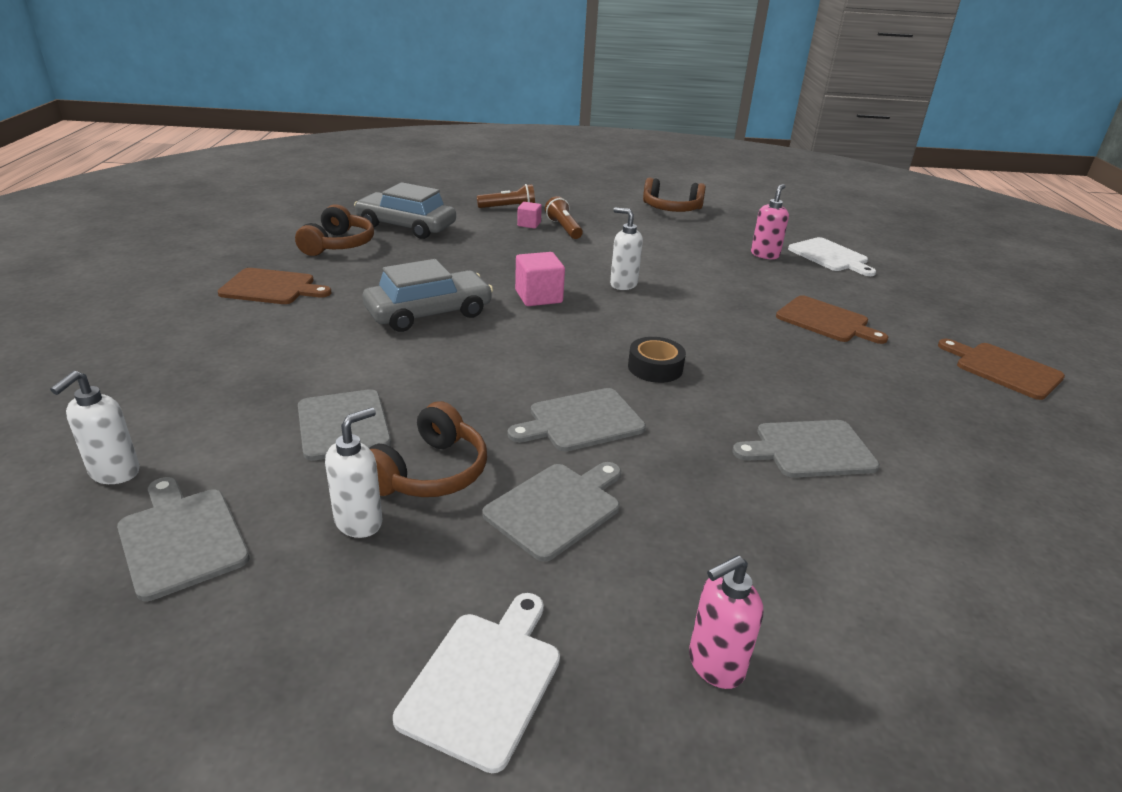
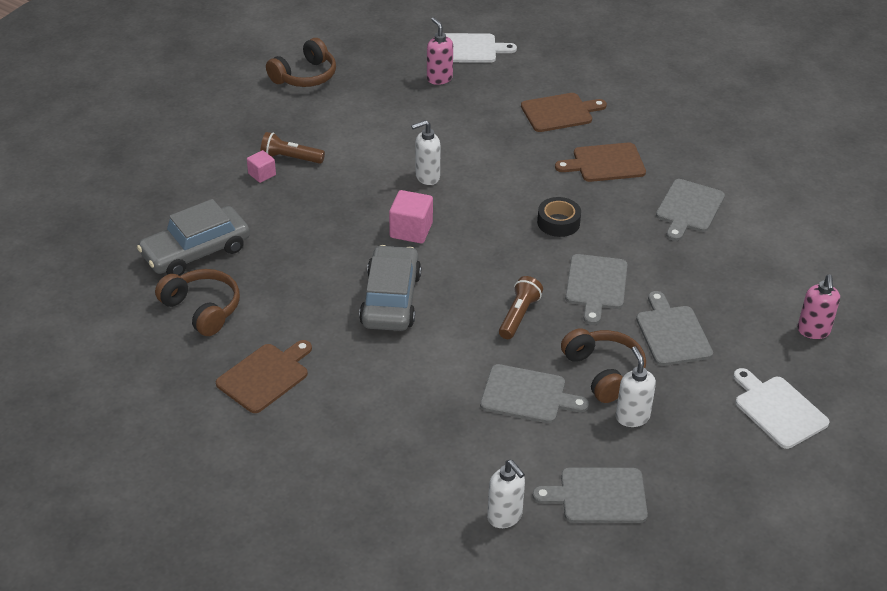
camera: 55 degrees left, 10 degrees up
(508, 208) = (210, 170): brown flashlight -> brown flashlight (519, 315)
(1004, 369) = (670, 80): brown cutting board -> brown cutting board (605, 163)

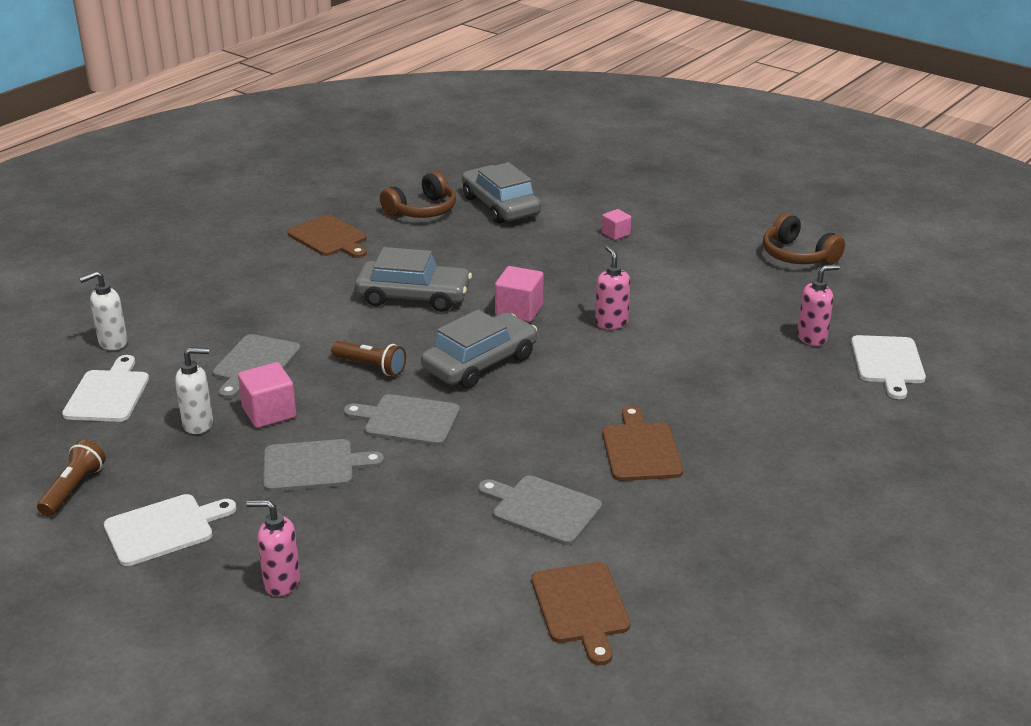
camera: 95 degrees right, 10 degrees down
(290, 158) = (643, 248): brown flashlight -> brown flashlight (74, 489)
(427, 177) = (611, 323): white soap dispenser -> pink soap dispenser
(502, 249) = (480, 363): none -> grey car
(558, 222) = (523, 403): black tape -> none
(559, 112) = (751, 422): brown cutting board -> brown cutting board (581, 607)
(598, 496) = (108, 394): grey cutting board -> white cutting board
(604, 372) = (269, 412): brown headphones -> pink cube

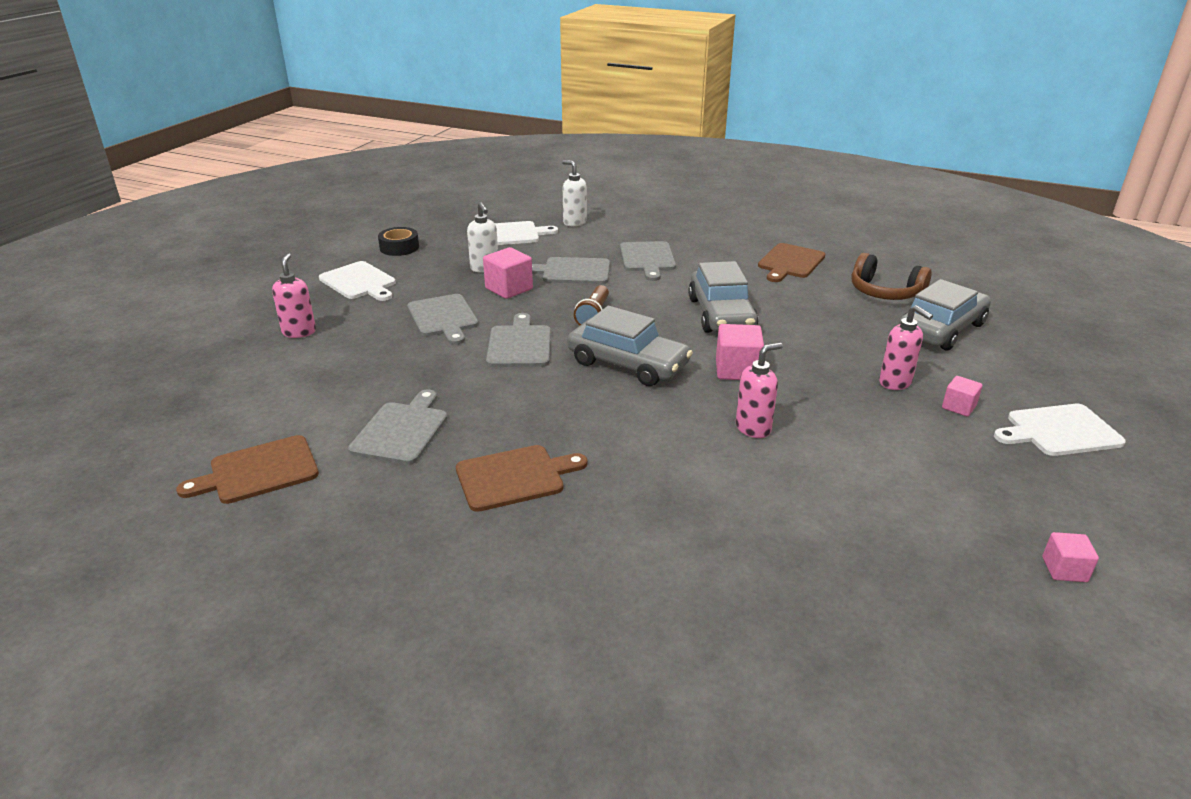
camera: 75 degrees right, 0 degrees up
(74, 489) = (399, 247): brown flashlight -> black tape
(258, 312) = (647, 259): none -> grey cutting board
(797, 255) = (1064, 569): brown headphones -> pink cube
(812, 338) = (834, 600): pink soap dispenser -> pink soap dispenser (895, 383)
(887, 363) = (818, 693): white cutting board -> white cutting board (1059, 431)

